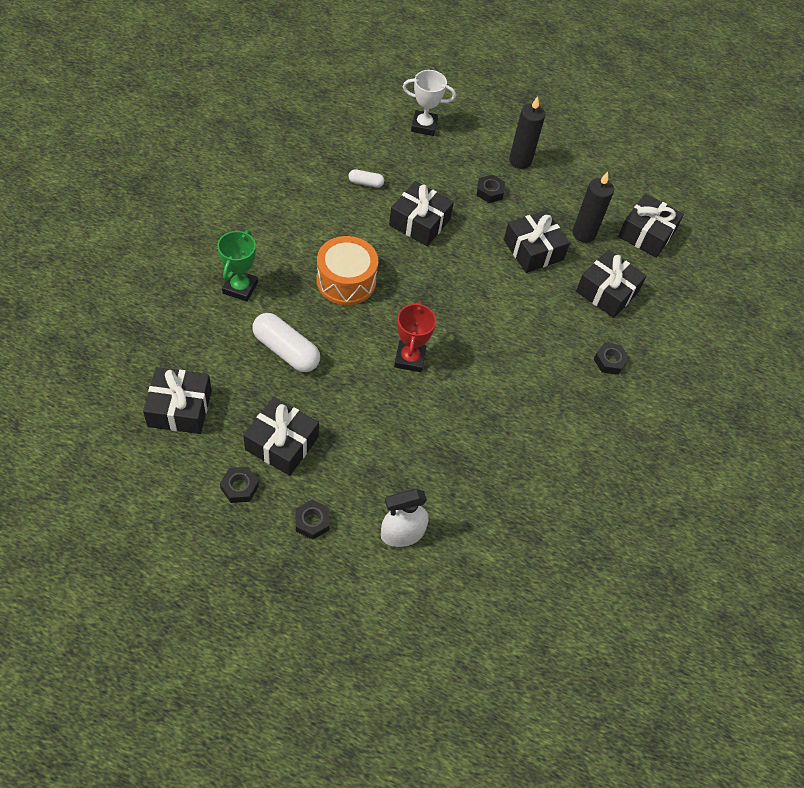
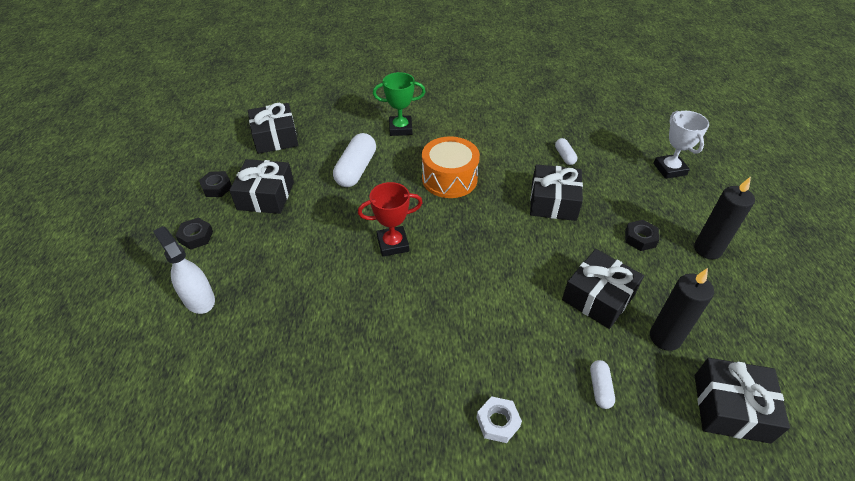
camera: 75 degrees right, 10 degrees down
(607, 292) = (600, 388): black gift -> white capsule
(609, 361) = (498, 422): black nut -> white nut

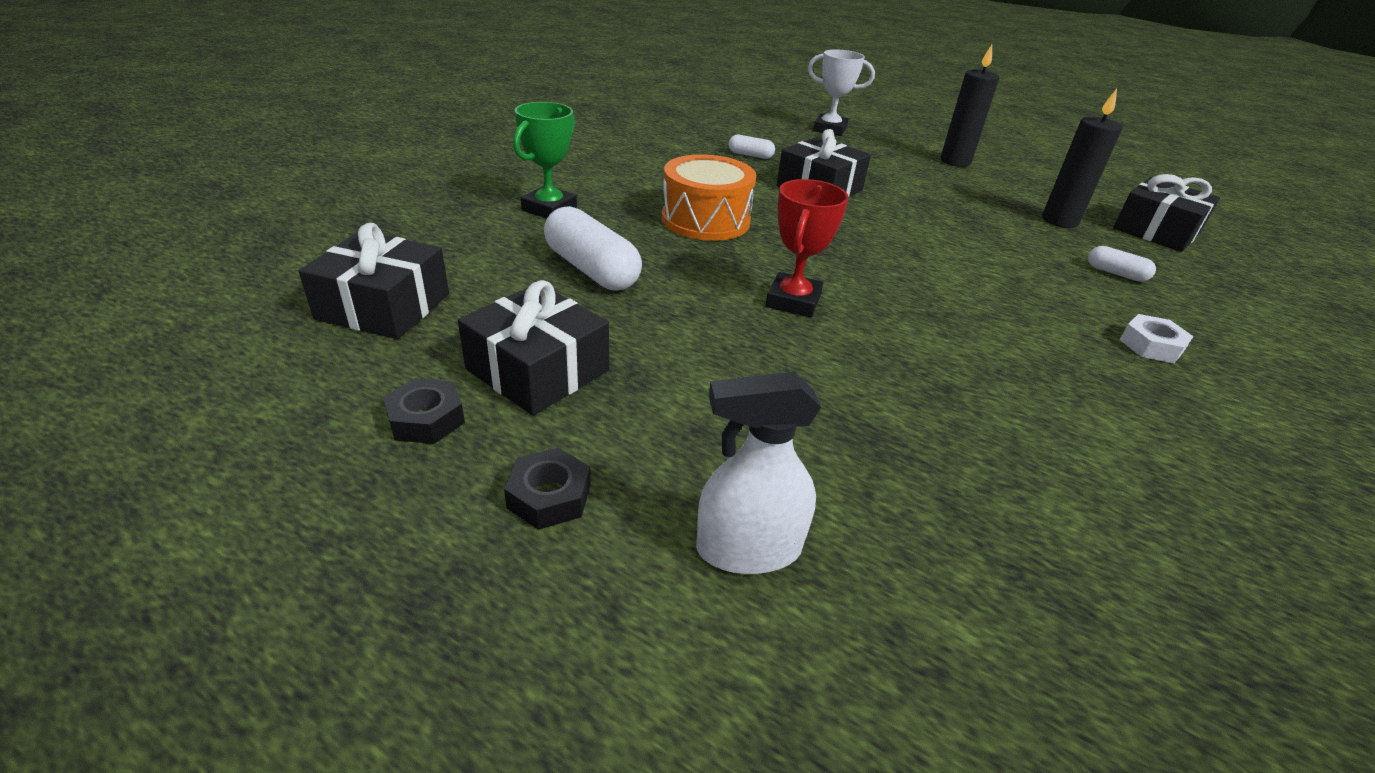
camera: 60 degrees left, 10 degrees down
(598, 297) = (986, 225): black gift -> none
(640, 238) = (916, 177): black nut -> none

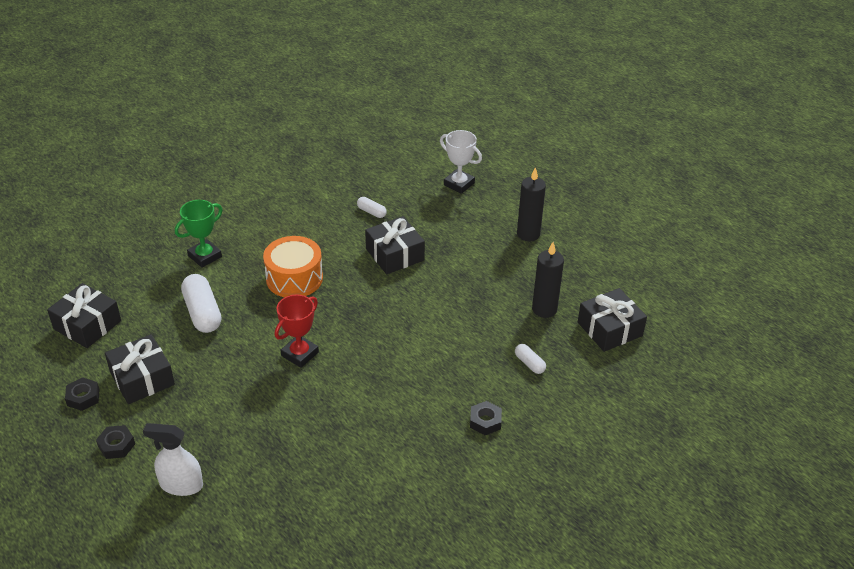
camera: 20 degrees right, 5 degrees up
(1151, 346) = (485, 421): white nut -> black nut

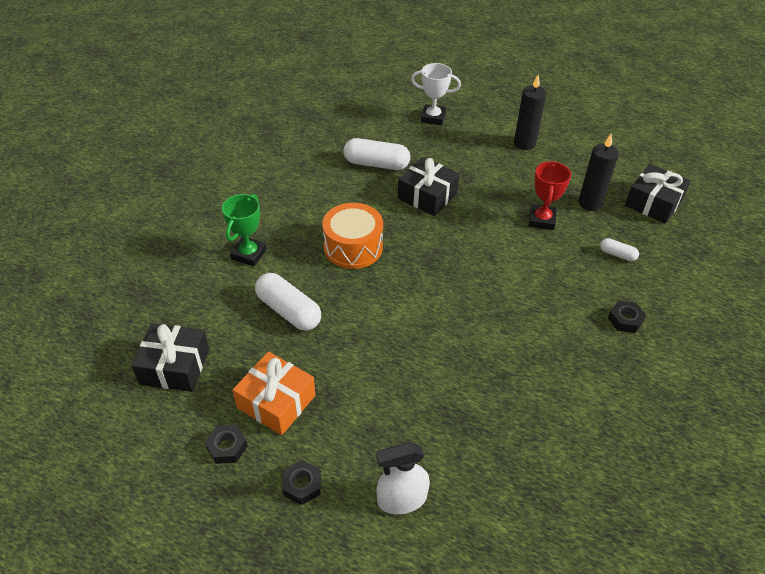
camera: 25 degrees left, 5 degrees up
(142, 378) = (276, 402): black gift -> orange gift
(300, 354) = (414, 318): red trophy -> red trophy (541, 220)
(371, 212) = (376, 164): white capsule -> white capsule, size x1.96

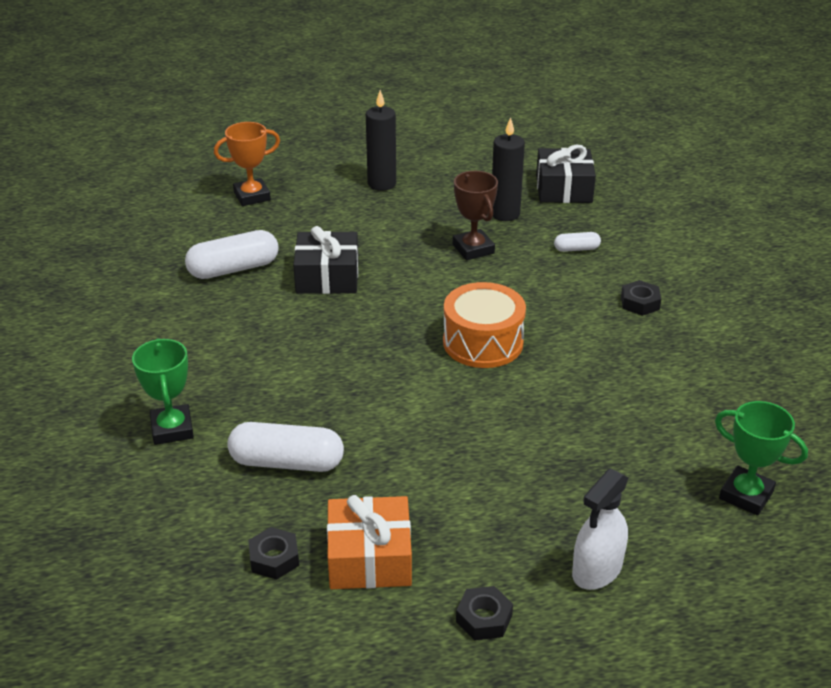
camera: 35 degrees left, 10 degrees down
(174, 366) = (205, 590): black gift -> none
(227, 447) = (361, 633): black nut -> black nut (274, 558)
(353, 247) = (295, 364): orange drum -> orange drum (483, 342)
(433, 117) = (252, 196): white trophy -> orange trophy
(541, 220) = (473, 249): red trophy -> brown trophy
(559, 512) = (746, 495): none -> green trophy

